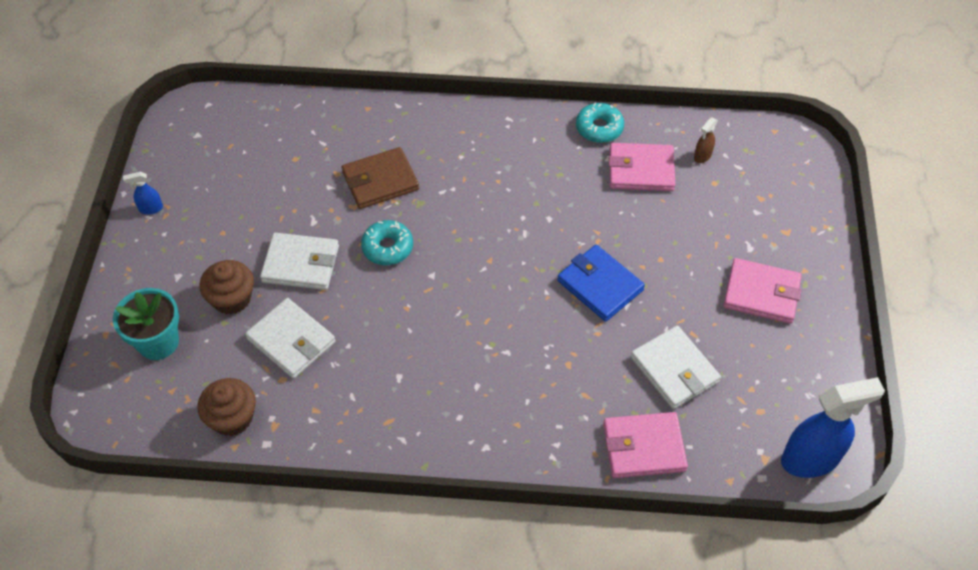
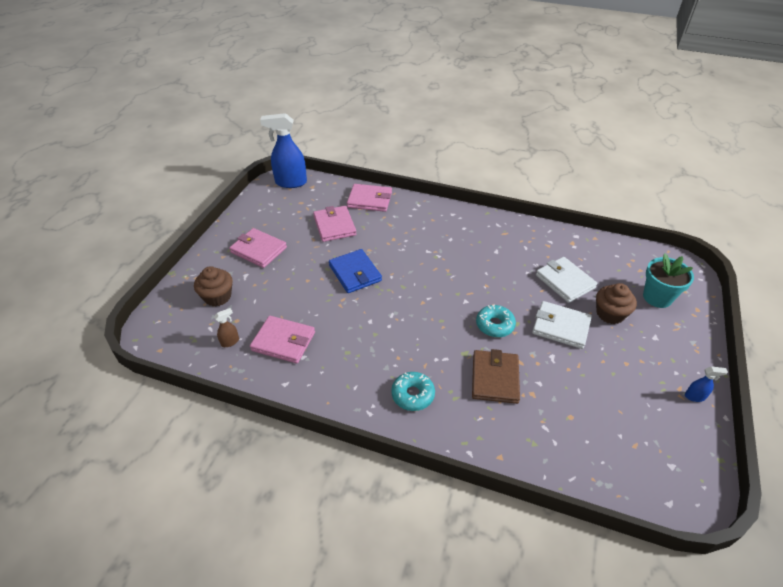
camera: 165 degrees left, 10 degrees down
(232, 418) = (598, 250): brown cupcake -> brown cupcake (217, 297)
(380, 181) = (495, 378): brown wallet -> brown wallet turned 75 degrees counterclockwise
(599, 128) = (296, 384): turquoise donut -> turquoise donut (413, 395)
(674, 369) = (334, 226): white wallet -> pink wallet

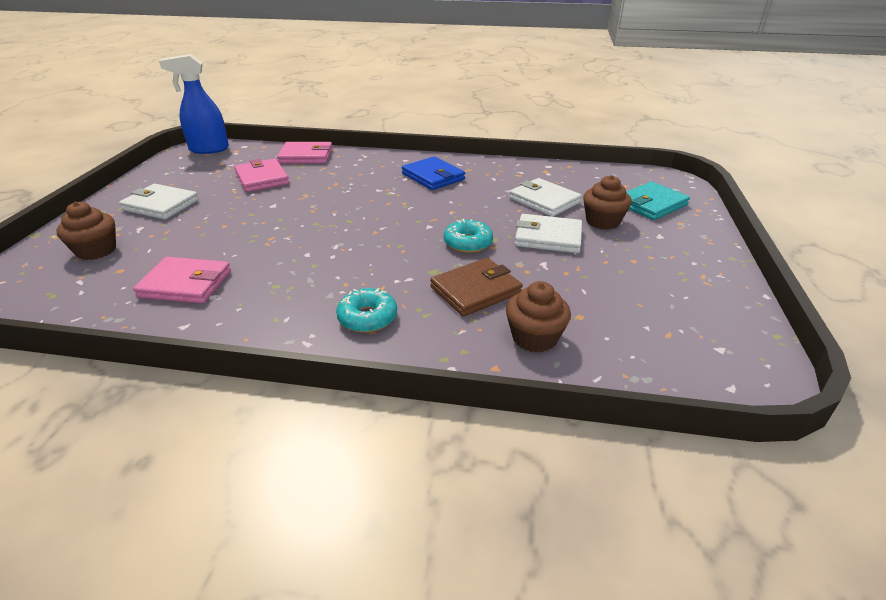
camera: 10 degrees left, 10 degrees down
(230, 342) = (107, 292): brown spray bottle -> none
(259, 250) = (161, 205): pink wallet -> white wallet
(355, 273) = (287, 214): blue wallet -> blue wallet (433, 176)
(495, 378) = (476, 290): brown wallet -> brown wallet turned 60 degrees clockwise
(532, 433) = (534, 338): none -> brown cupcake
(657, 297) = (651, 204): turquoise flower pot -> turquoise wallet
(695, 396) = (723, 281): blue spray bottle -> none

